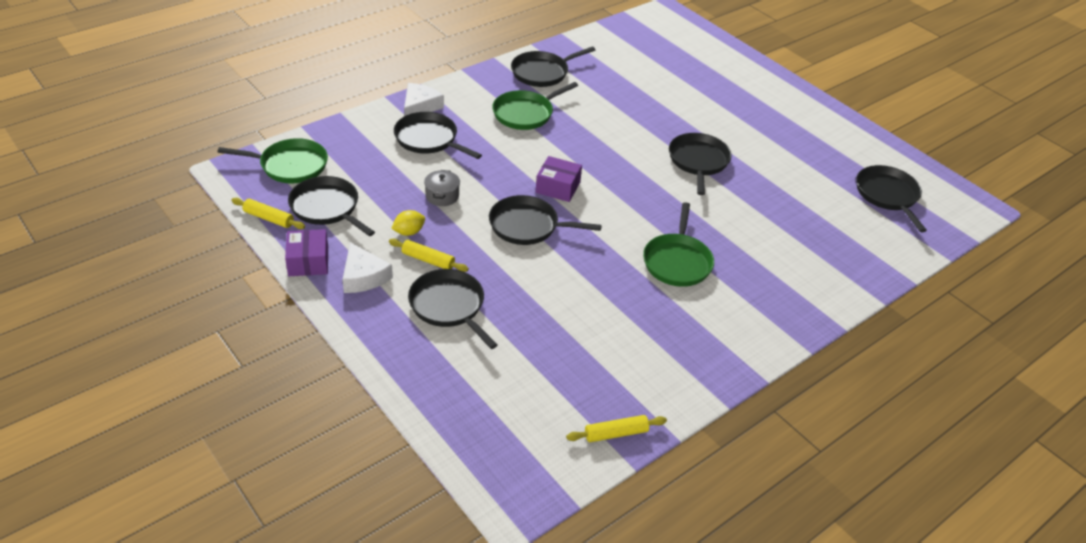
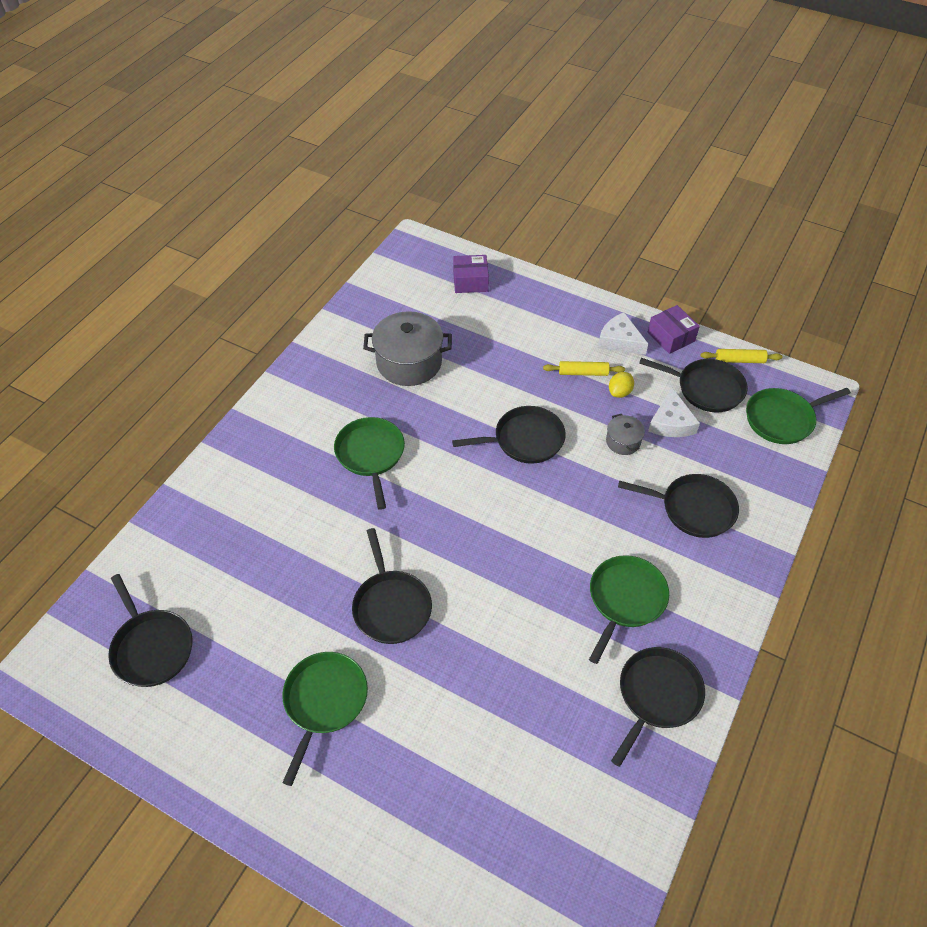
camera: 160 degrees right, 10 degrees up
(420, 106) = (744, 555): white cheese -> white cheese (671, 422)
(449, 306) = (537, 341): black pan -> none
(558, 187) = (524, 498): purple box -> purple box (470, 281)
(601, 333) = (409, 362): none -> grey pot
(616, 433) = (367, 297): yellow rolling pin -> none
(762, 133) = (324, 701): none -> green pan

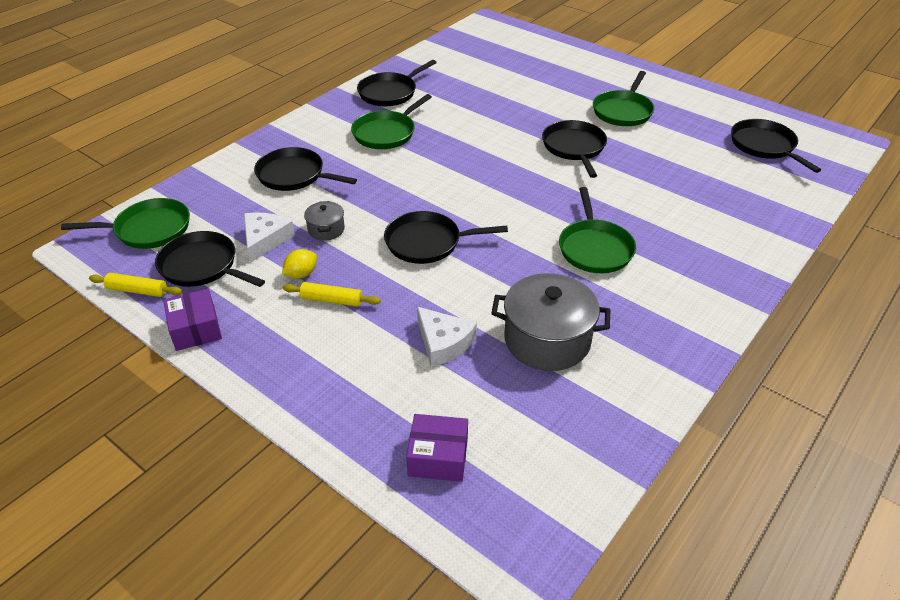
camera: 170 degrees left, 10 degrees down
(619, 340) = (264, 333): white cheese -> white cheese (443, 342)

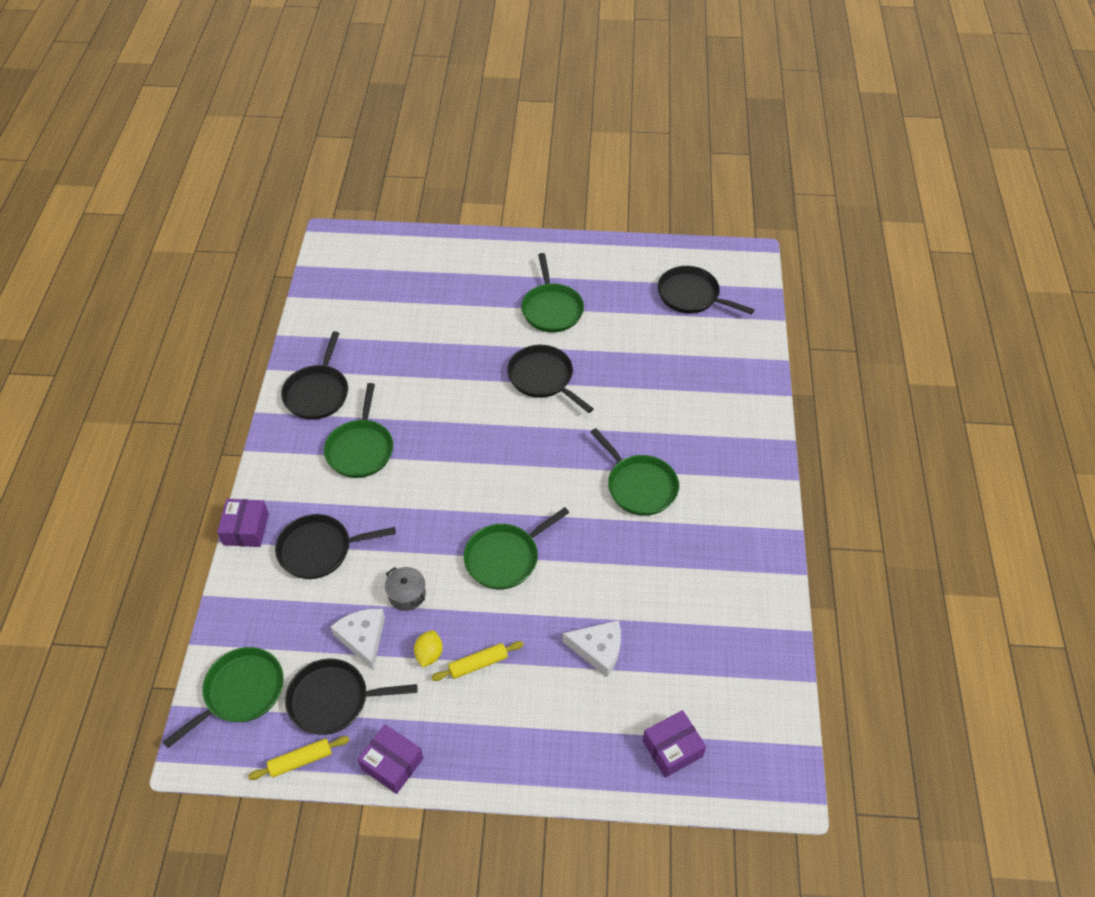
camera: 35 degrees left, 10 degrees up
(259, 143) = (246, 529): none -> purple box
(427, 242) = (505, 558): black pan -> green pan
(547, 340) = (669, 599): grey pot -> none

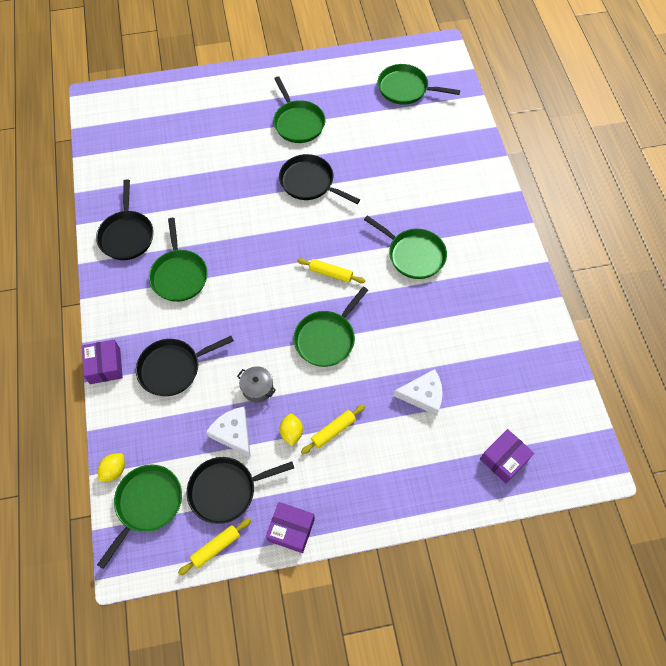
camera: 15 degrees left, 10 degrees up
(217, 646) = (114, 470): none -> yellow lemon
(534, 485) = (331, 273): none -> yellow rolling pin
(691, 295) = (405, 89): black pan -> green pan

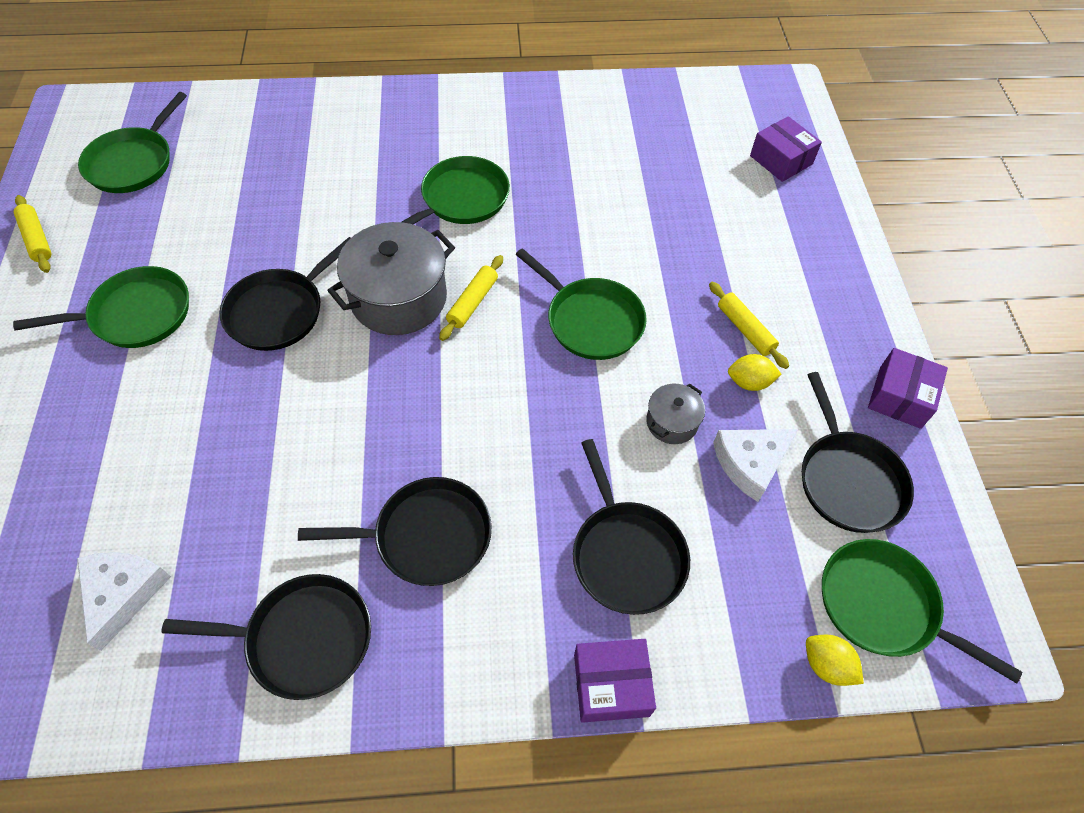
camera: 85 degrees left, 5 degrees down
(179, 275) = (427, 536): green pan -> black pan
(216, 547) = (940, 500): yellow rolling pin -> yellow rolling pin (37, 239)
(328, 236) = (398, 298): none -> grey pot
(423, 395) = (691, 222): white cheese -> white cheese (122, 593)

